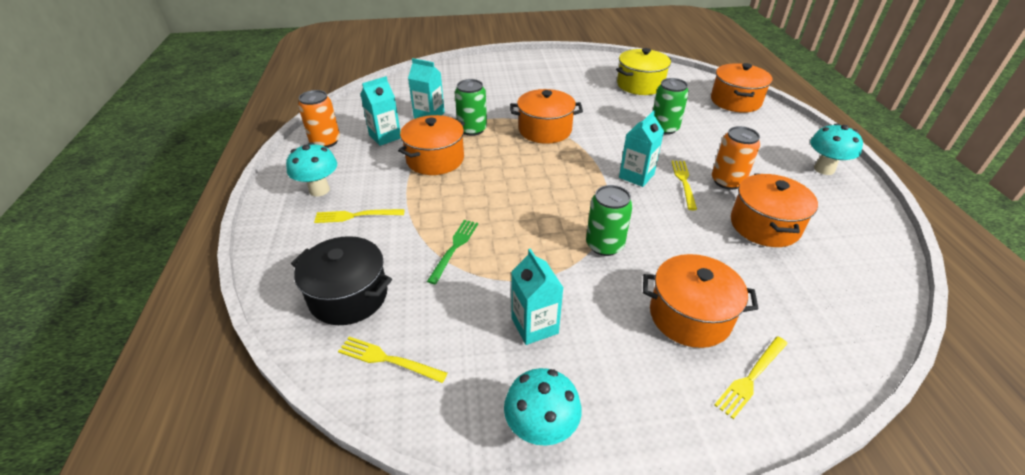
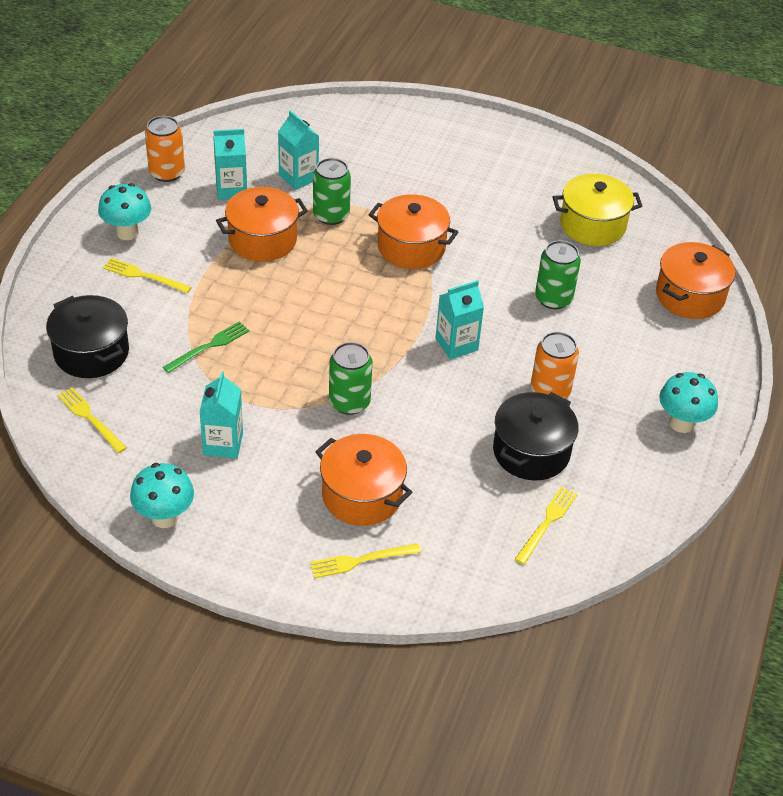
camera: 25 degrees right, 5 degrees up
(684, 182) = (500, 372): yellow fork -> yellow fork (547, 523)
(764, 225) = (531, 452): orange pot -> black pot

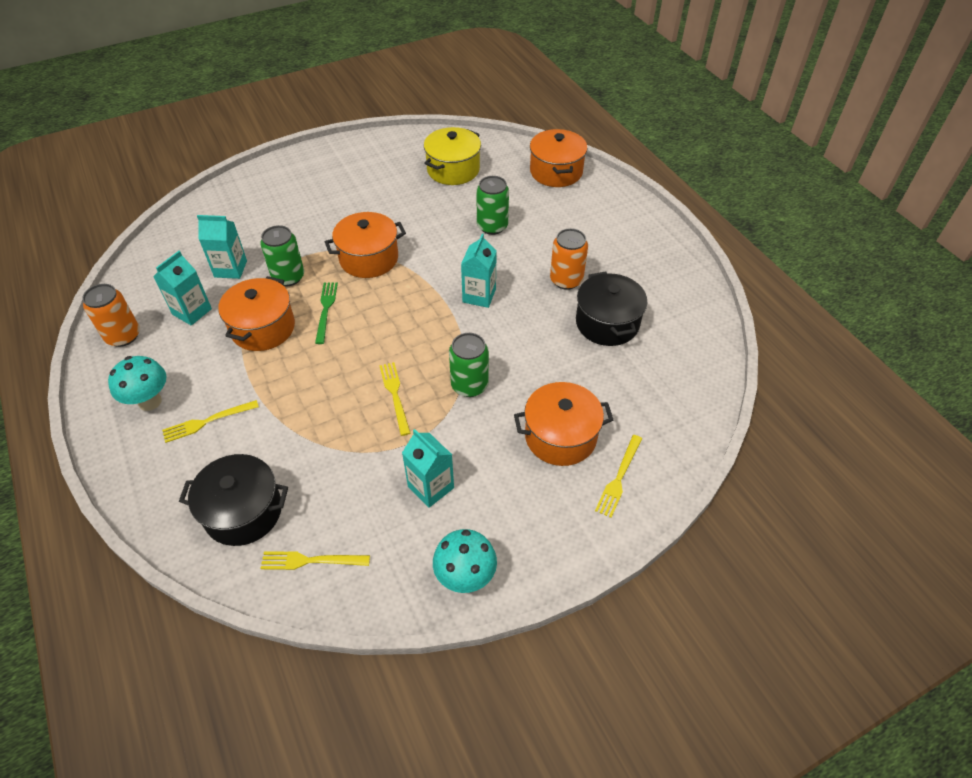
camera: 45 degrees left, 5 degrees up
(209, 346) = (327, 430): green fork -> green fork (326, 310)
(547, 523) = (673, 356): yellow fork -> yellow fork (395, 395)
(681, 423) = (650, 242): turquoise mushroom -> none

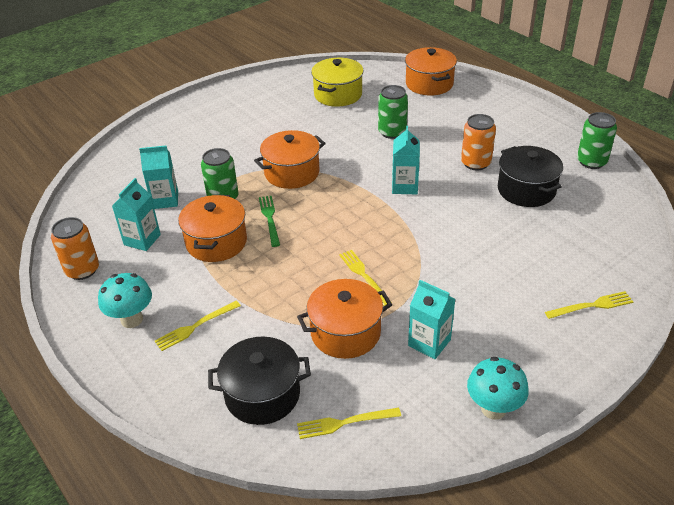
camera: 10 degrees left, 10 degrees down
(469, 385) = (427, 256): green can -> green can (591, 162)
(560, 436) = (526, 283): orange pot -> orange pot (345, 333)
(619, 478) = (592, 306): yellow fork -> yellow fork turned 120 degrees counterclockwise

